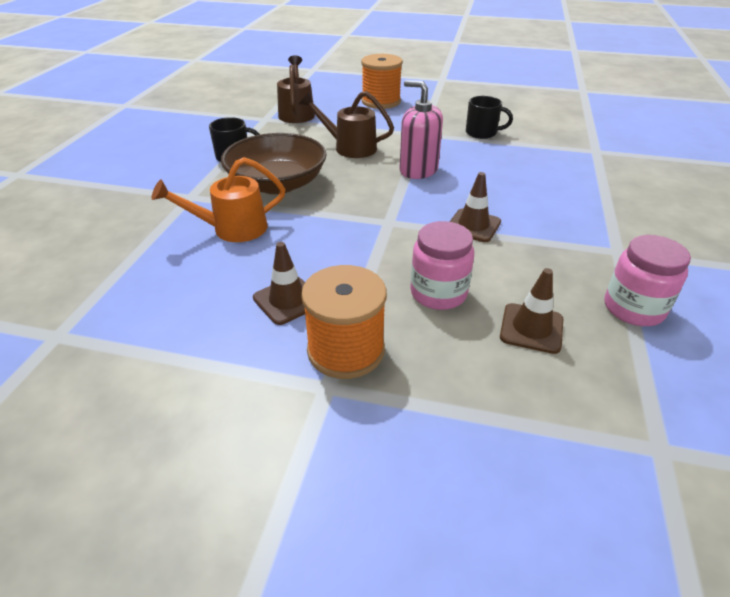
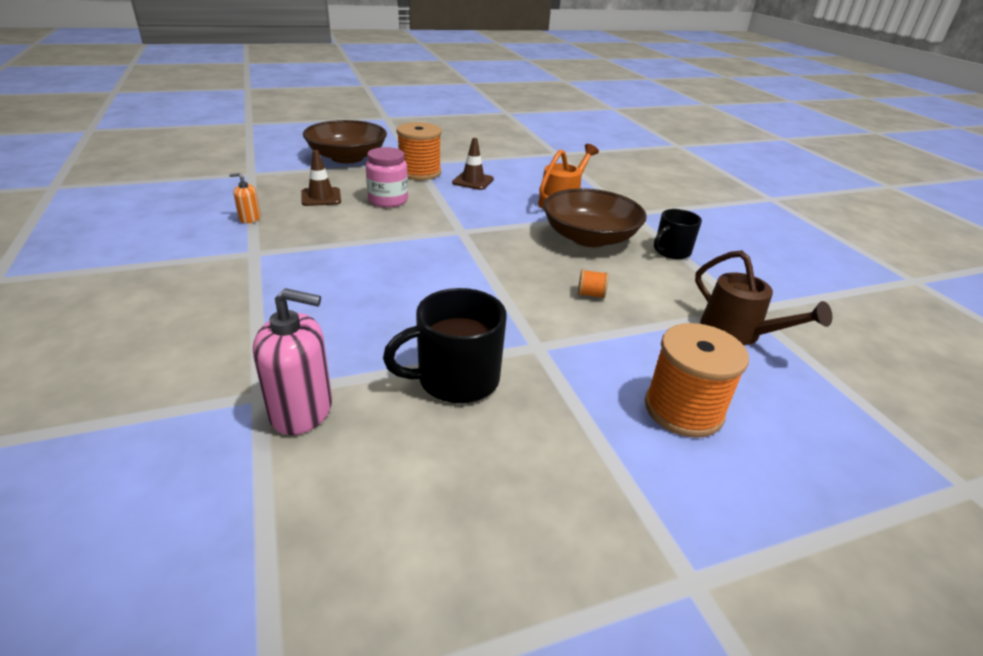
camera: 145 degrees right, 5 degrees down
(349, 147) = (590, 294): brown watering can -> orange spool
(418, 170) = (485, 286): pink soap dispenser -> pink soap dispenser (302, 410)
(449, 459) = (347, 157): none -> brown bowl
(473, 226) = (389, 244): brown traffic cone -> none
(482, 133) = (456, 379): black mug -> black mug, size x1.52
(633, 308) = (250, 218): pink jar -> orange soap dispenser

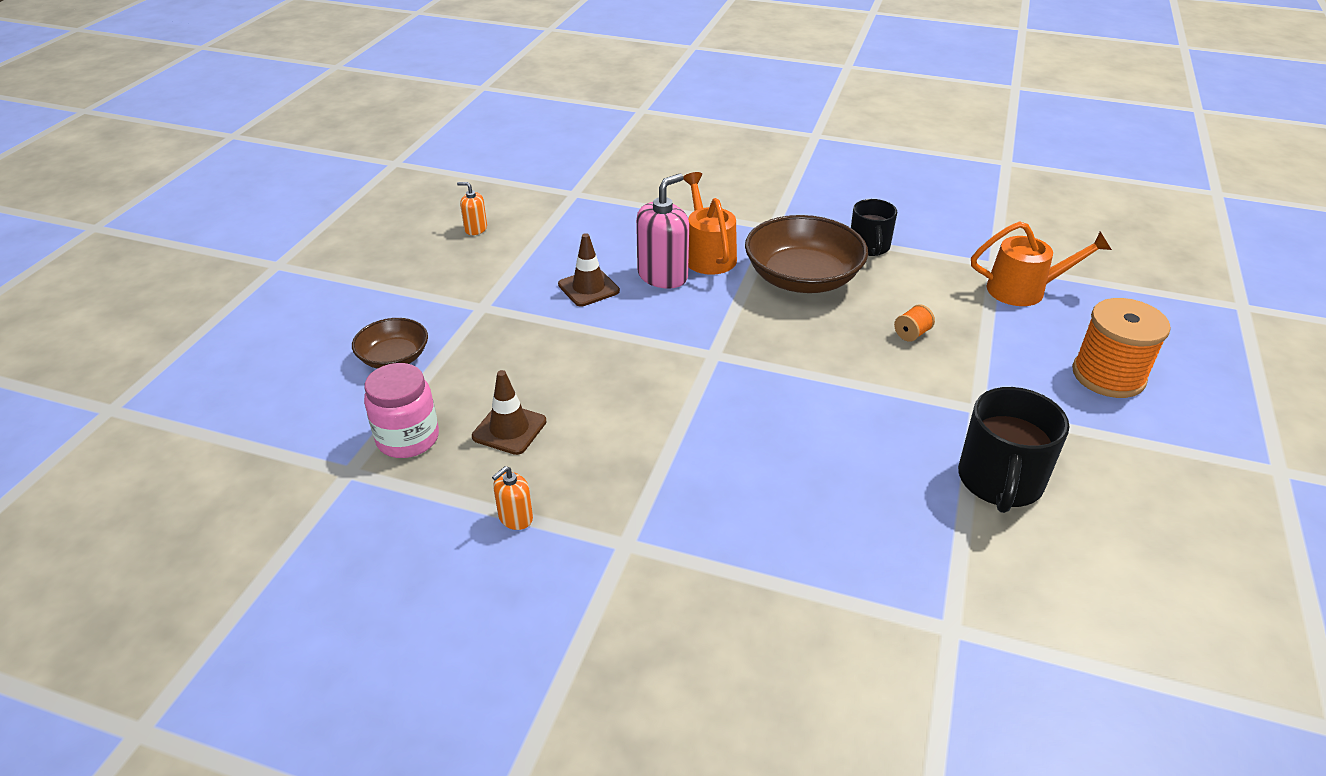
camera: 50 degrees left, 5 degrees up
(302, 410) = (993, 604): pink soap dispenser -> pink soap dispenser (662, 276)
(347, 157) = (394, 358): brown bowl -> brown bowl, size x0.55
(388, 200) = (577, 376): pink jar -> pink jar (408, 438)
(419, 172) = (517, 317): orange spool -> none
(481, 142) = (475, 229): none -> orange soap dispenser
(738, 333) = (1025, 290): brown watering can -> orange watering can

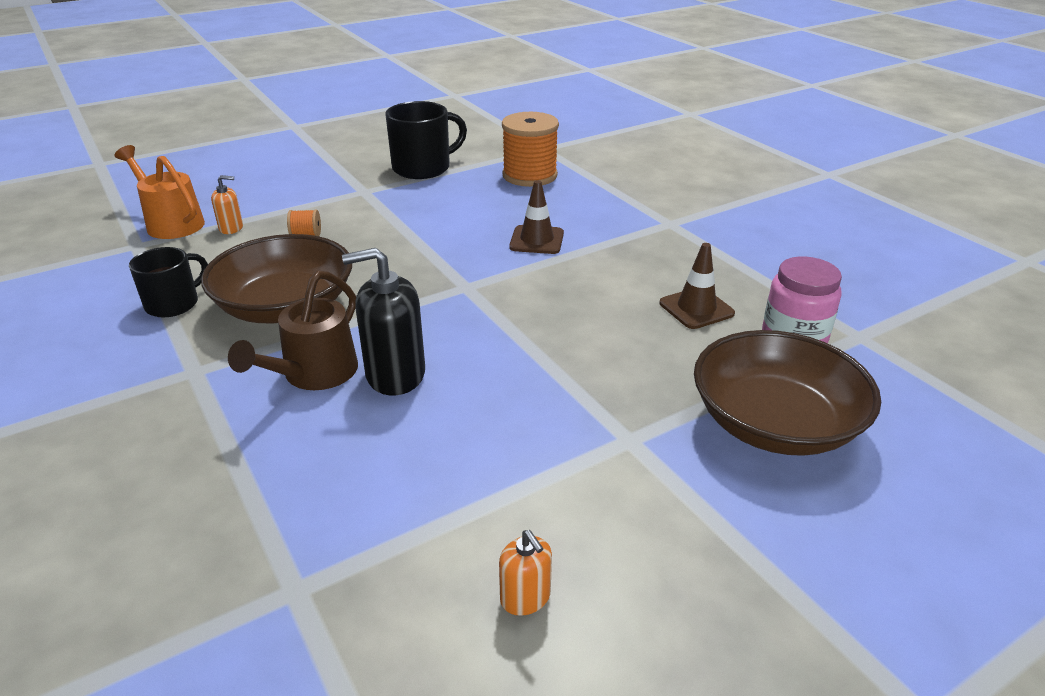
camera: 140 degrees left, 5 degrees down
(394, 358) = (775, 423): brown bowl -> brown bowl, size x1.81
(515, 518) = (733, 259): orange soap dispenser -> orange soap dispenser (231, 228)
(588, 288) = (487, 401): brown traffic cone -> brown traffic cone (536, 240)
(662, 276) = (395, 374): pink soap dispenser -> black soap dispenser
(707, 254) = (313, 375): orange watering can -> brown watering can
(1108, 375) = (261, 173): orange spool -> orange spool (529, 175)

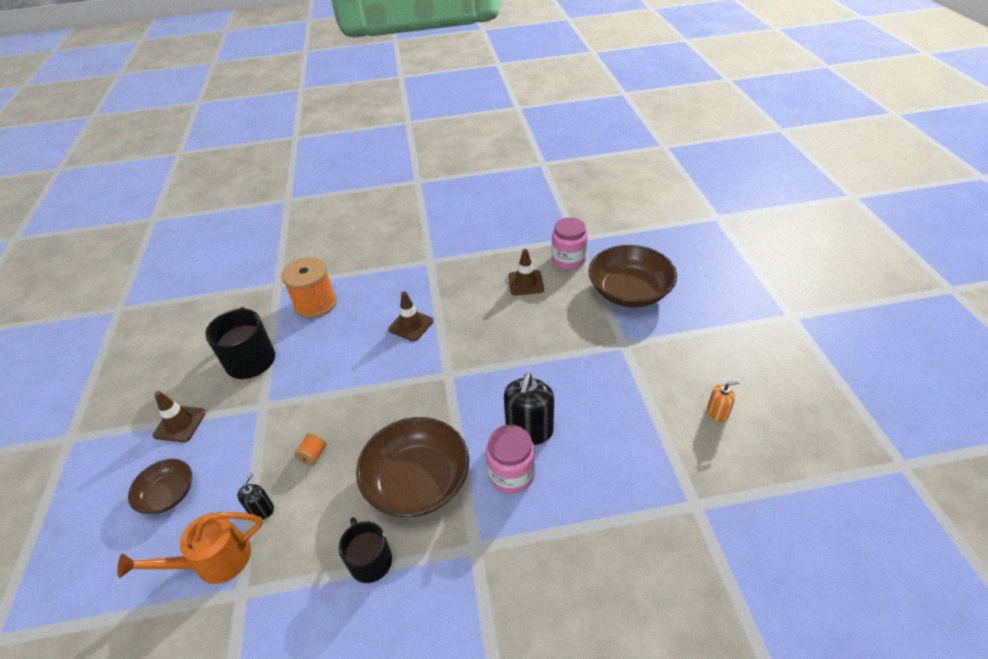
camera: 65 degrees left, 10 degrees up
(231, 228) = (261, 510): orange soap dispenser -> black soap dispenser
(242, 181) = (168, 494): none -> brown bowl
(313, 375) = (511, 474): brown watering can -> pink jar
(325, 162) = (180, 424): none -> brown traffic cone

